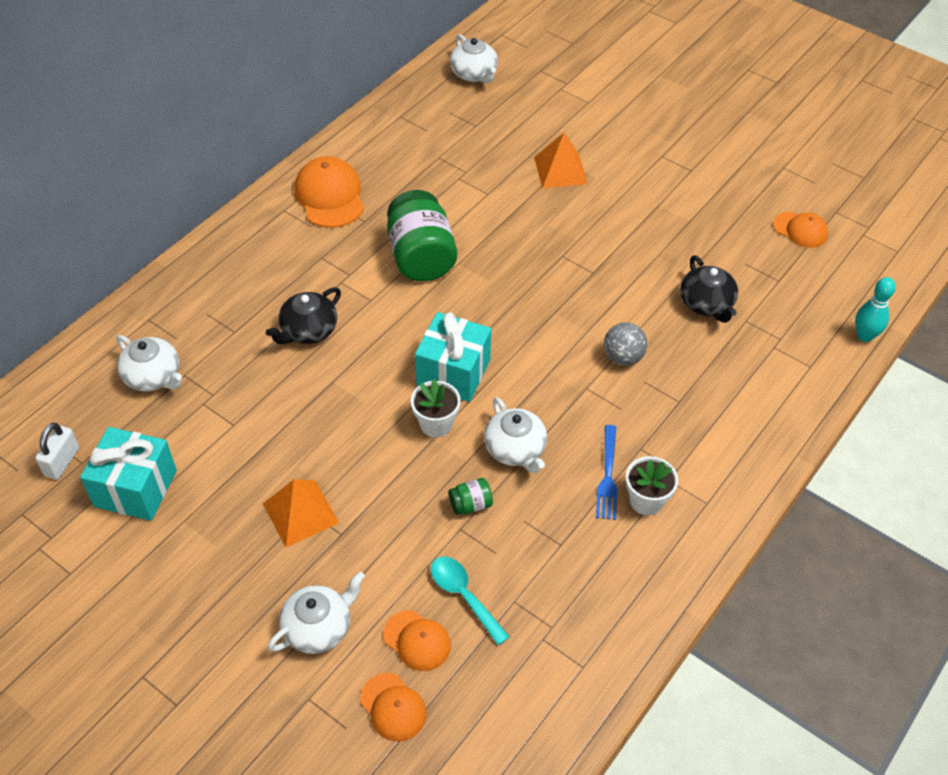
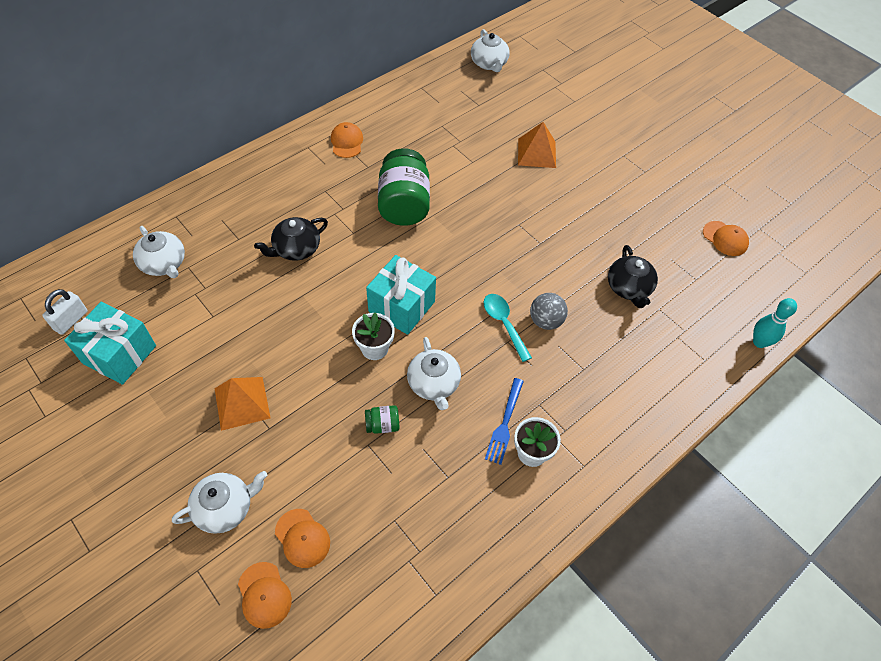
camera: 10 degrees right, 5 degrees up
(330, 196) = (347, 142): orange cap -> orange cap, size x0.61
(464, 596) = (353, 506): turquoise spoon -> turquoise spoon (504, 324)

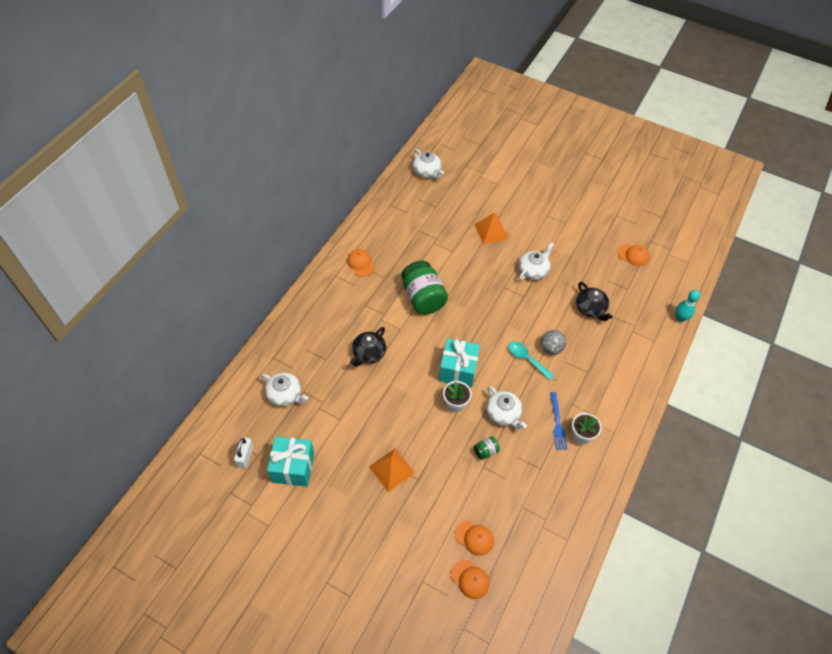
camera: 20 degrees left, 0 degrees up
(225, 508) = (418, 538): white teapot -> white teapot (533, 270)

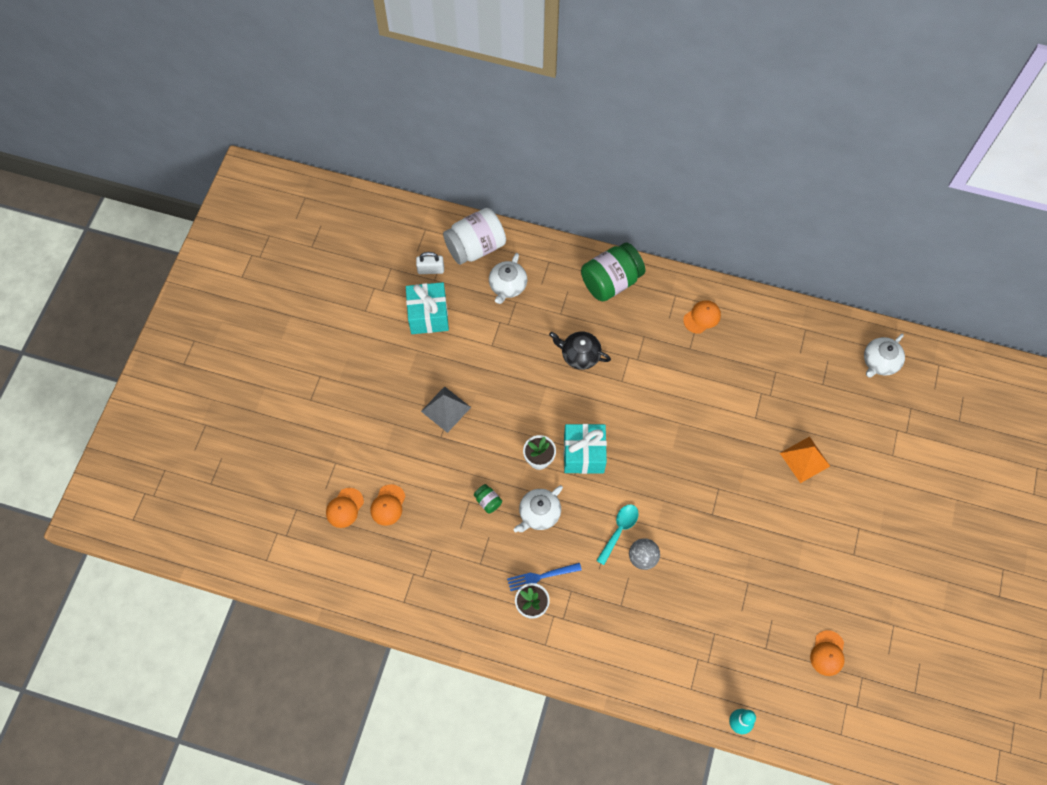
camera: 80 degrees right, 10 degrees up
(236, 413) = (475, 247): none -> white jar
(391, 469) = (446, 409): orange pyramid -> grey pyramid
(423, 298) = (673, 397): green jar -> green jar (611, 281)
(533, 270) = (757, 521): white teapot -> none
(590, 309) = (717, 601): black teapot -> none

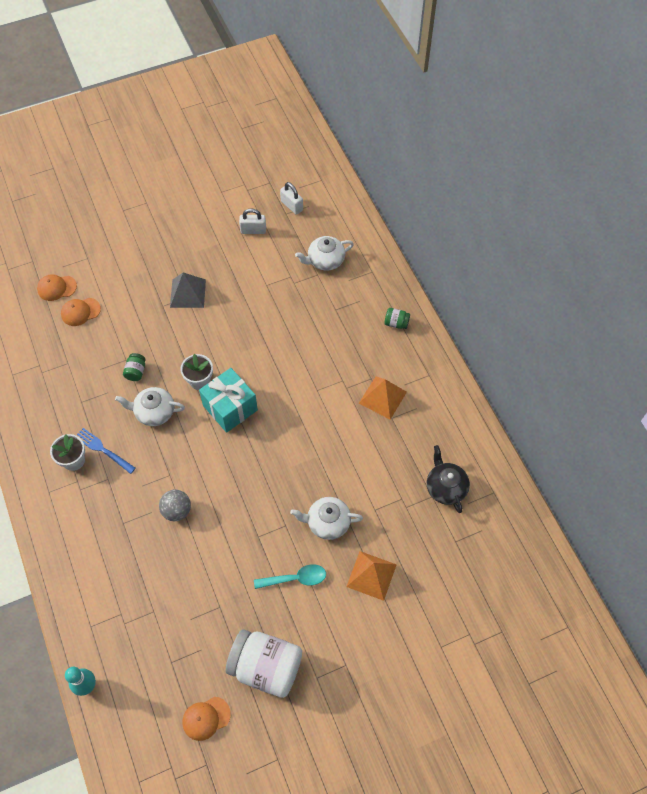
camera: 50 degrees right, 5 degrees down
(428, 315) = (253, 230): turquoise gift -> white padlock
(475, 247) = (337, 219): white jar -> white jar (266, 667)
(580, 355) = (312, 346): black teapot -> black teapot (445, 487)
(611, 281) = (396, 323): green jar -> green jar, size x0.43
(619, 530) = (186, 477): turquoise spoon -> turquoise spoon (295, 578)
(667, 341) = (382, 397): none -> orange pyramid
(702, 317) = (428, 407): orange cap -> none
(879, 362) = (521, 574): white teapot -> white teapot (327, 522)

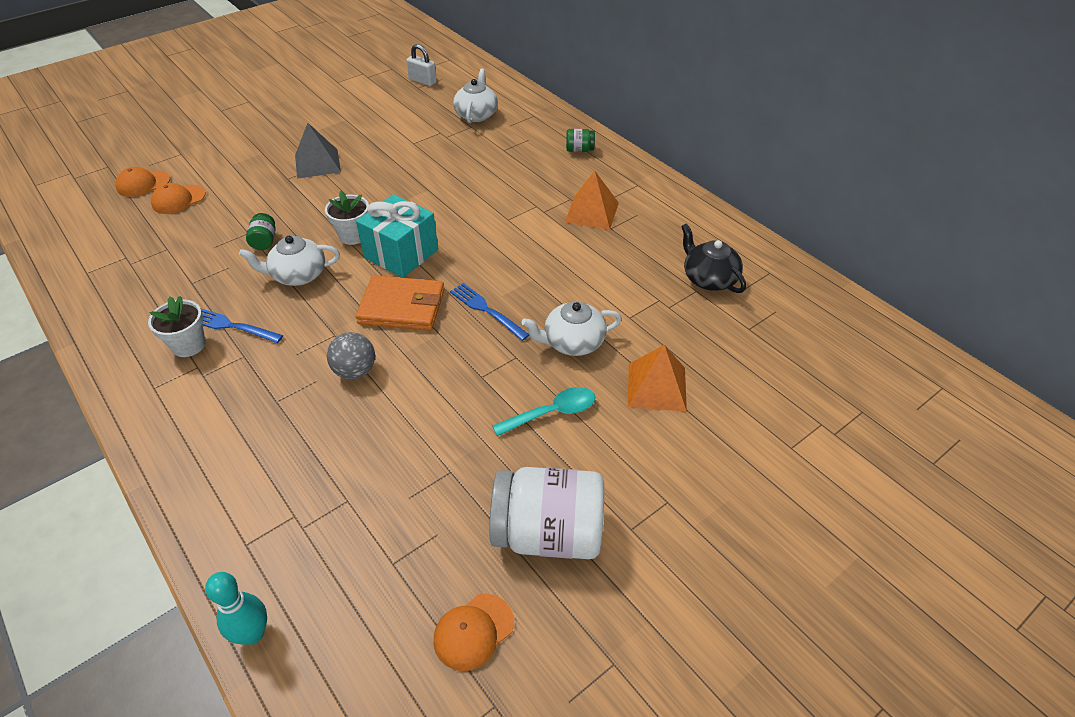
camera: 15 degrees left, 15 degrees down
(219, 460) = (402, 307): none -> orange wallet
(253, 230) = (384, 104): white padlock -> none
(277, 478) = (486, 310): none -> blue fork
(325, 260) = (476, 115): white teapot -> white teapot turned 135 degrees clockwise

